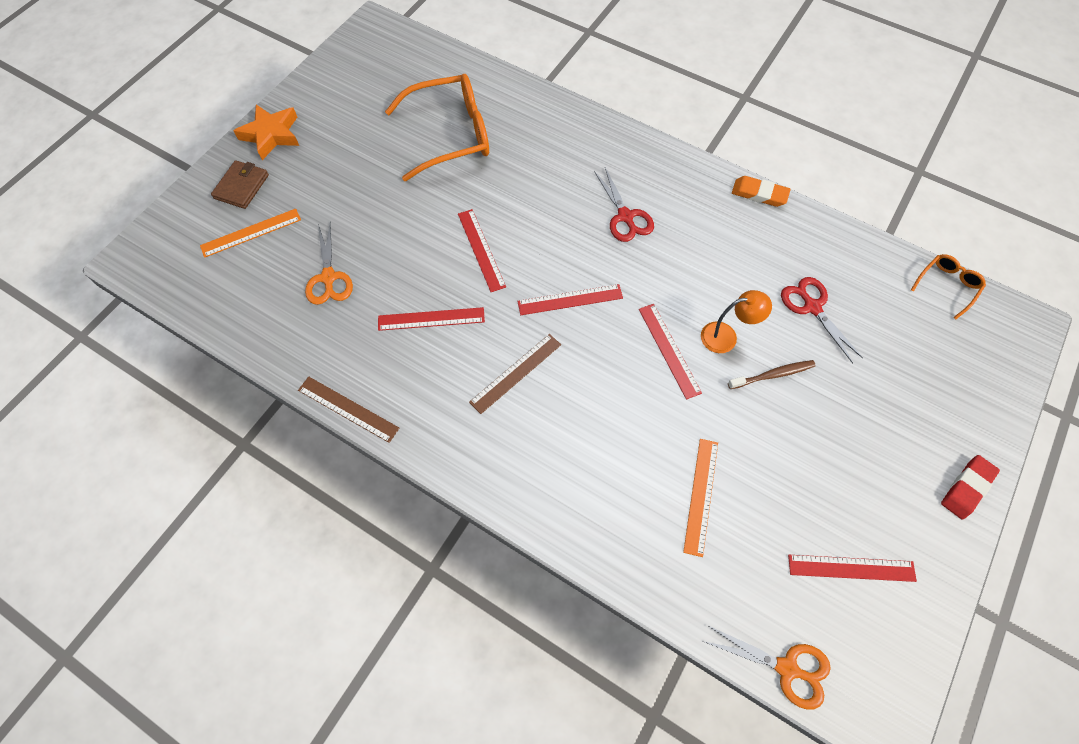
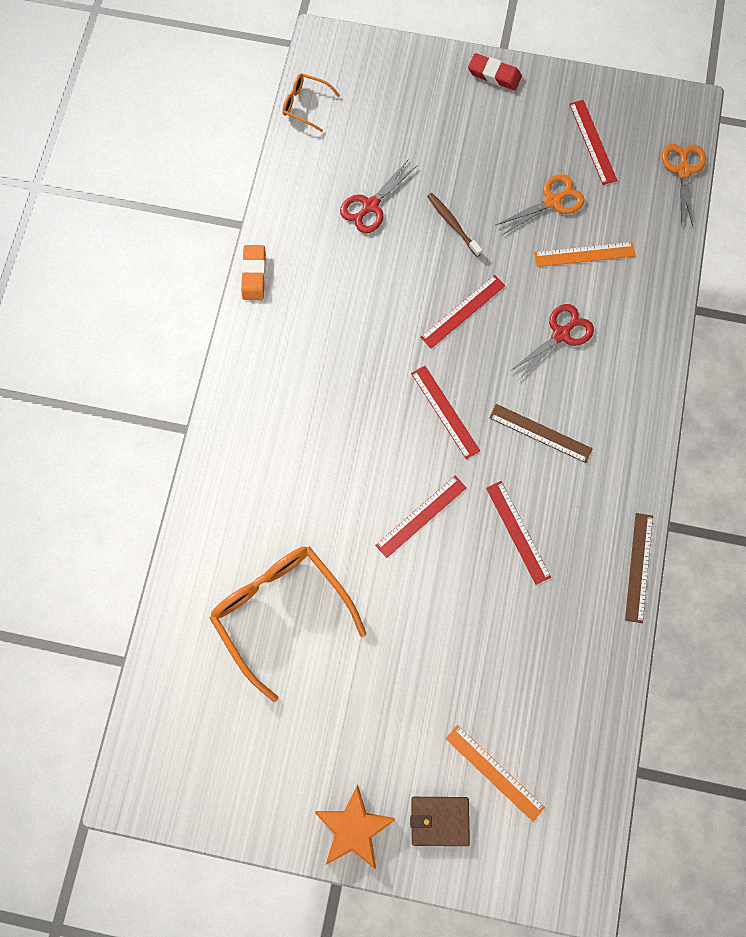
camera: 110 degrees left, 10 degrees up
(328, 278) = (514, 656): orange scissors -> orange scissors (552, 201)
(625, 217) = (328, 390): red scissors -> red scissors (561, 334)
(726, 336) = (429, 268): orange lamp -> none

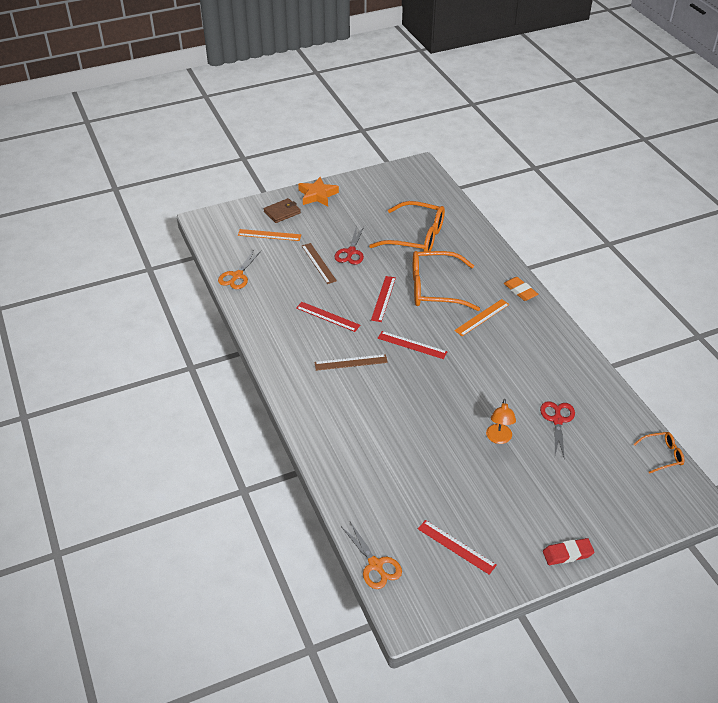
camera: 145 degrees right, 30 degrees down
(254, 274) = (580, 350): orange eraser -> orange eraser (520, 291)
(339, 488) = (435, 289): none -> orange glasses
(452, 224) = (499, 438): brown toothbrush -> orange lamp
(463, 311) = (447, 396): red ruler -> none
(552, 201) = (449, 489): orange scissors -> orange scissors (237, 276)
(561, 334) = (379, 415): red scissors -> red scissors (351, 252)
(584, 254) = (401, 468): orange ruler -> orange ruler (482, 317)
(638, 567) = (251, 334): brown ruler -> brown ruler (318, 263)

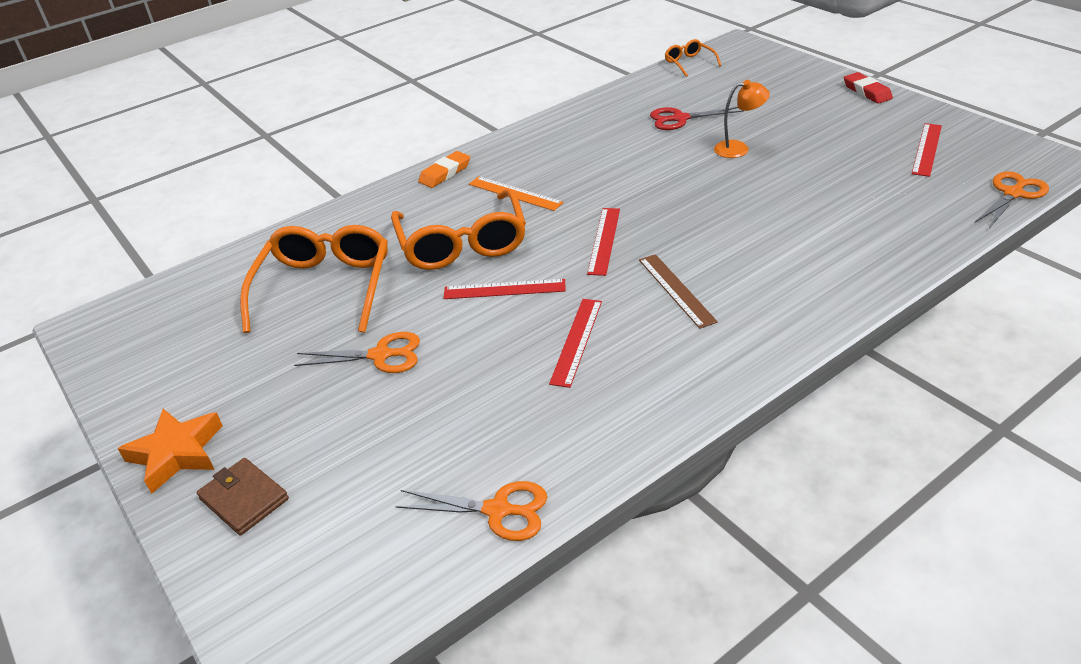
camera: 100 degrees left, 5 degrees down
(269, 235) = (336, 497): orange ruler -> none
(318, 263) = (424, 391): brown ruler -> none
(351, 252) = (380, 355): red scissors -> orange scissors

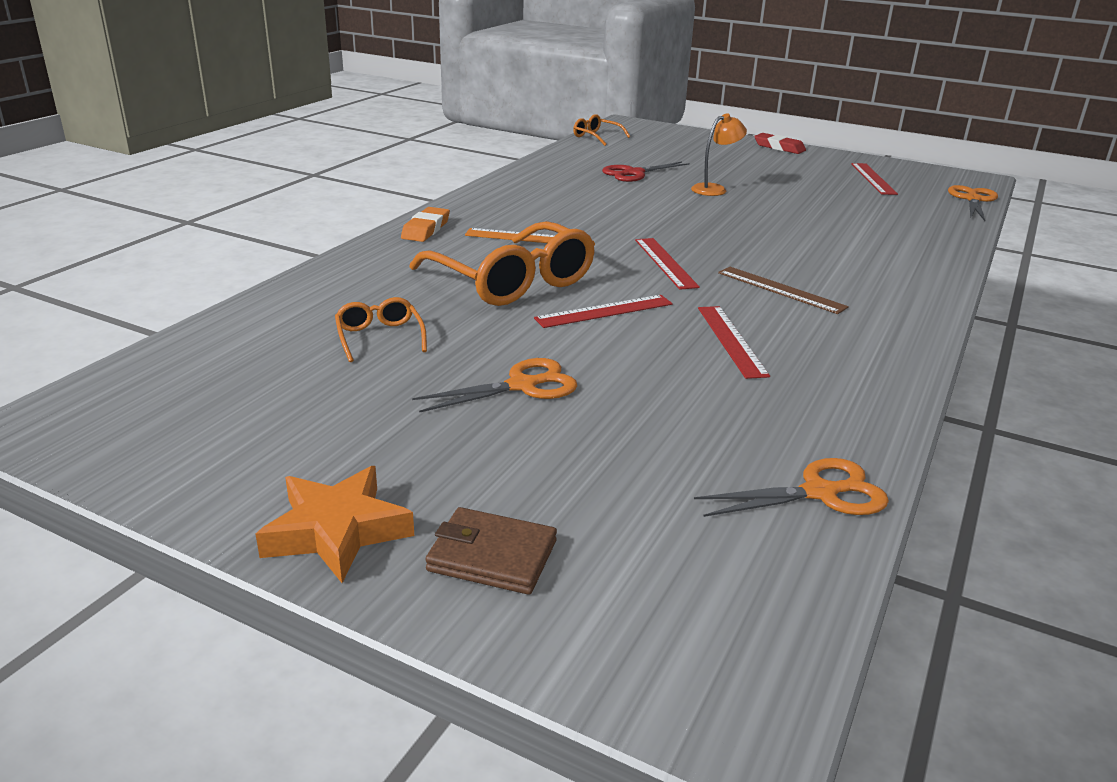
camera: 30 degrees left, 10 degrees down
(325, 287) = (379, 337): orange glasses -> orange glasses, size x0.48

